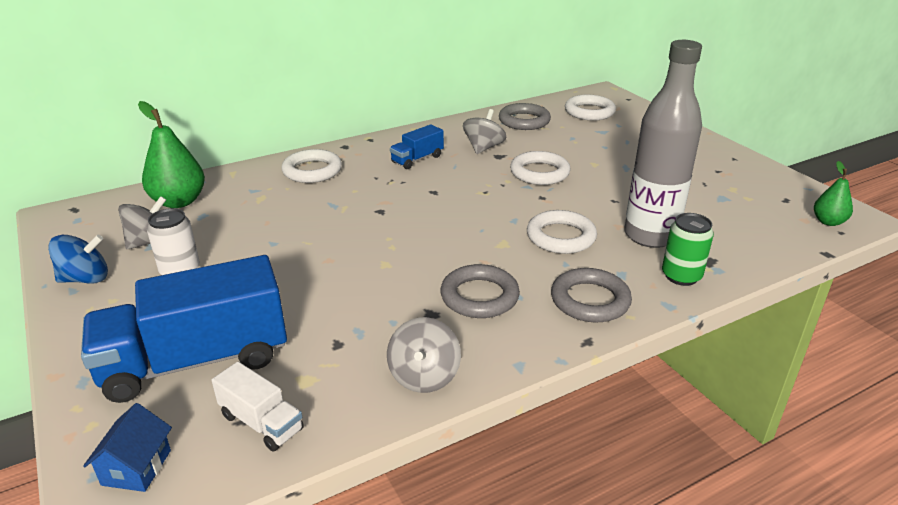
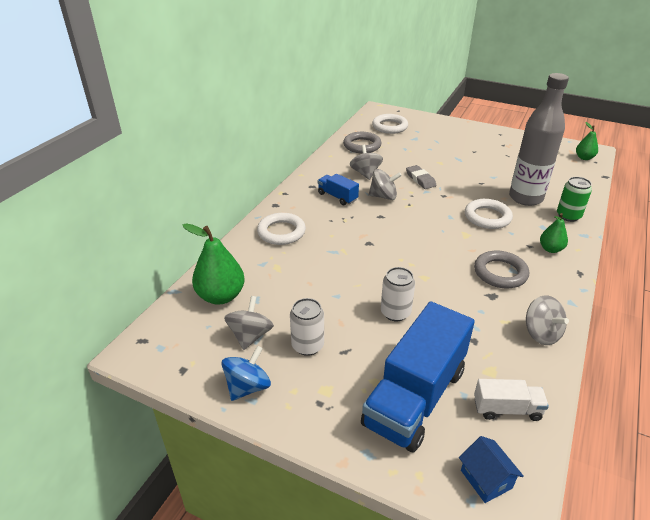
camera: 35 degrees left, 5 degrees up
(301, 281) = (395, 312): none -> white can
(417, 159) = (337, 197): blue truck -> blue truck turned 120 degrees clockwise
(468, 175) = (383, 196): none -> grey spinning top
(539, 173) = (420, 179): white ring -> grey eraser
(590, 300) = (550, 249): grey ring -> green pear

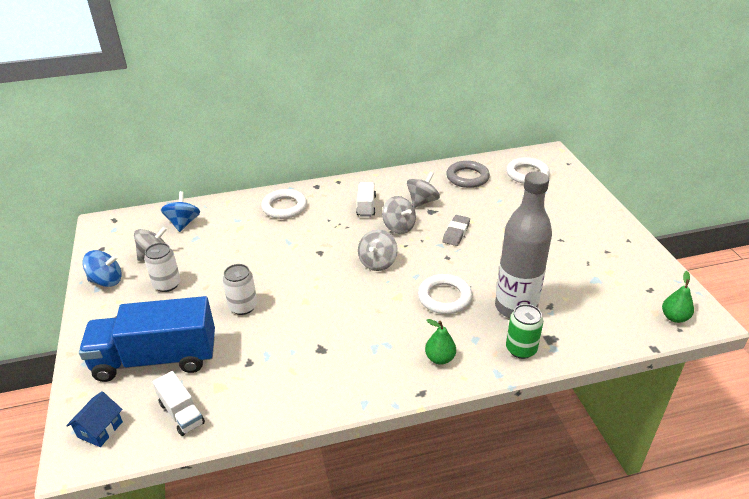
camera: 50 degrees right, 0 degrees up
(221, 296) = (183, 223): green pear -> blue spinning top
(337, 197) = (366, 206): blue truck -> white truck
(500, 273) = (360, 341): grey ring -> none
(541, 333) = (296, 399): grey spinning top -> grey spinning top (377, 262)

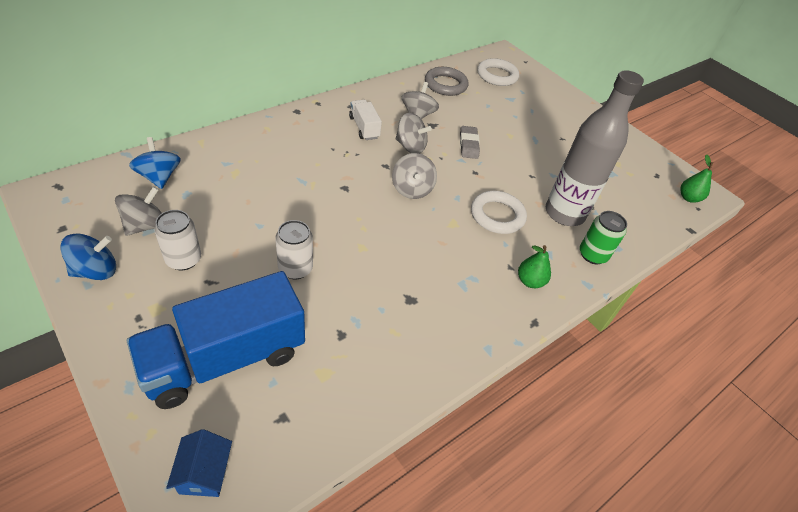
camera: 30 degrees left, 10 degrees up
(181, 413) = (298, 419): white truck -> none
(284, 207) = (274, 140): white ring -> none

